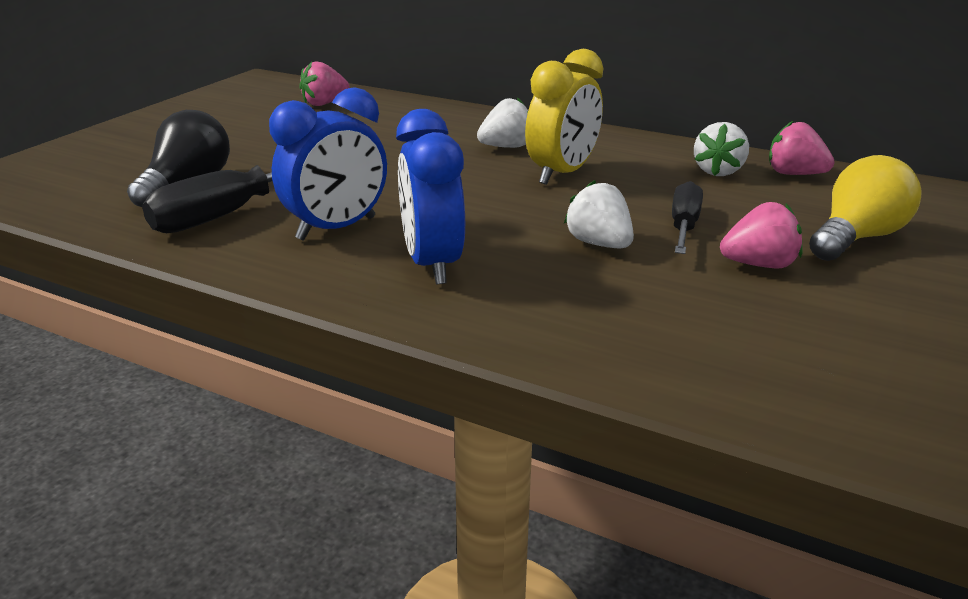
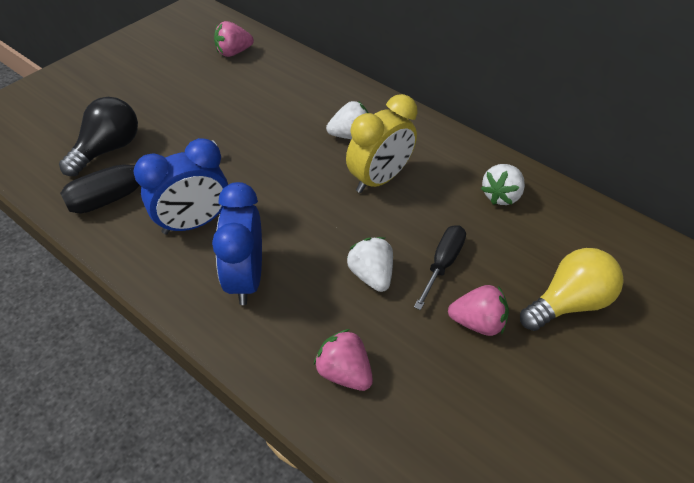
camera: 10 degrees right, 20 degrees up
(794, 174) = (559, 209): pink strawberry -> pink strawberry (344, 372)

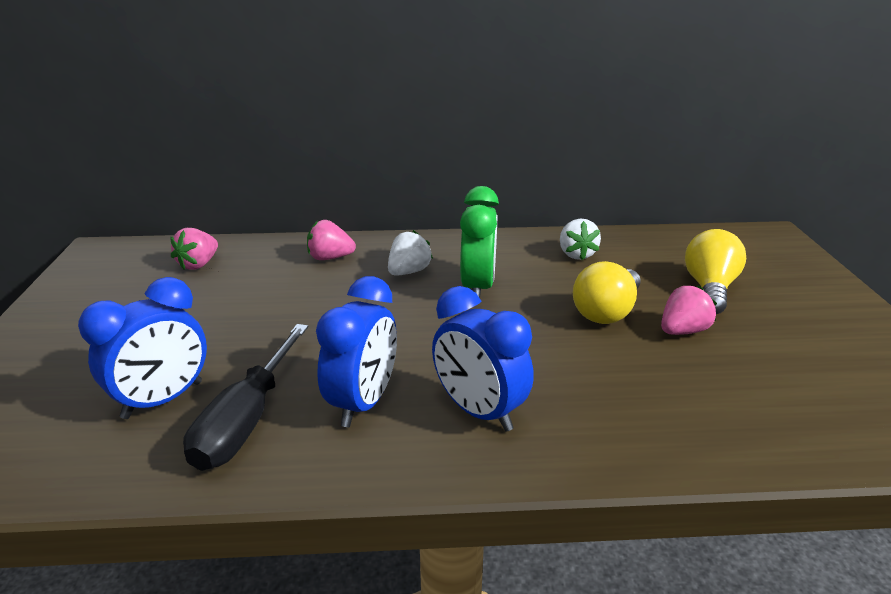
camera: 40 degrees left, 20 degrees down
(108, 149) = (163, 400): black light bulb -> blue clock
(344, 372) = (657, 419): pink strawberry -> pink strawberry (330, 258)
(371, 275) = (572, 347): white strawberry -> none
(379, 179) = (478, 287): yellow clock -> green clock
(442, 264) = (606, 312): black screwdriver -> yellow light bulb

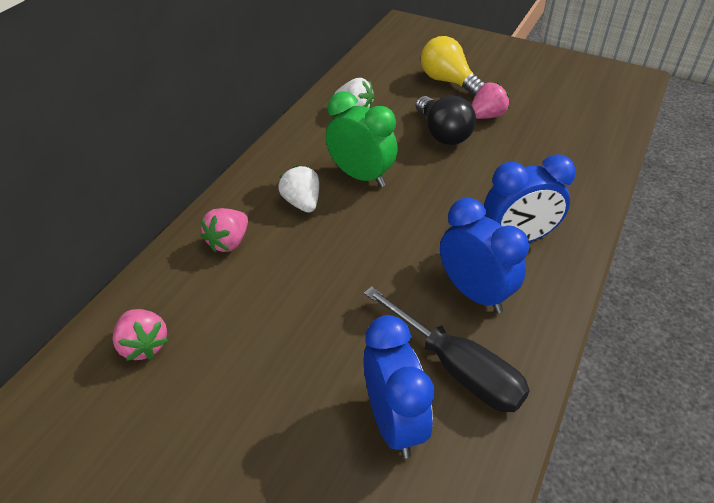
camera: 60 degrees left, 15 degrees up
(606, 312) = (443, 134): yellow light bulb -> black light bulb
(683, 331) = (486, 116): pink strawberry -> pink strawberry turned 60 degrees clockwise

